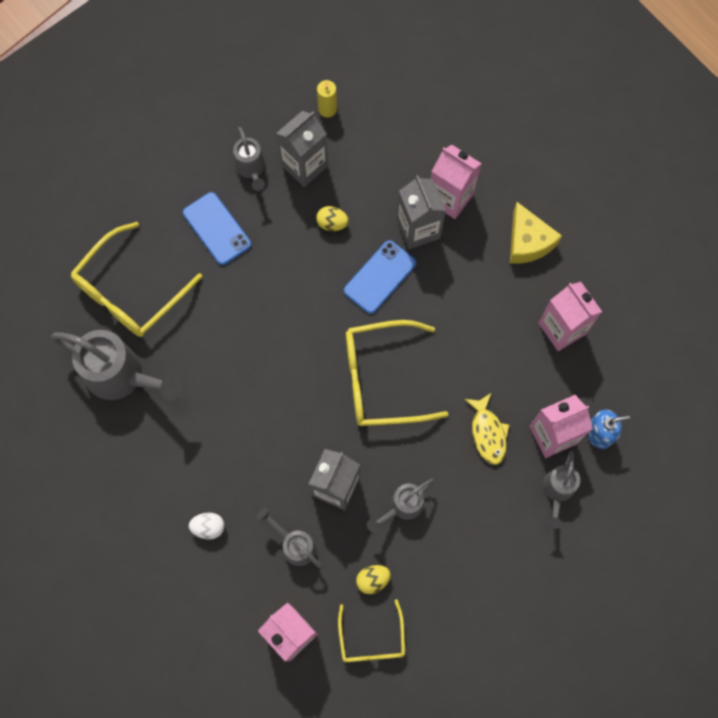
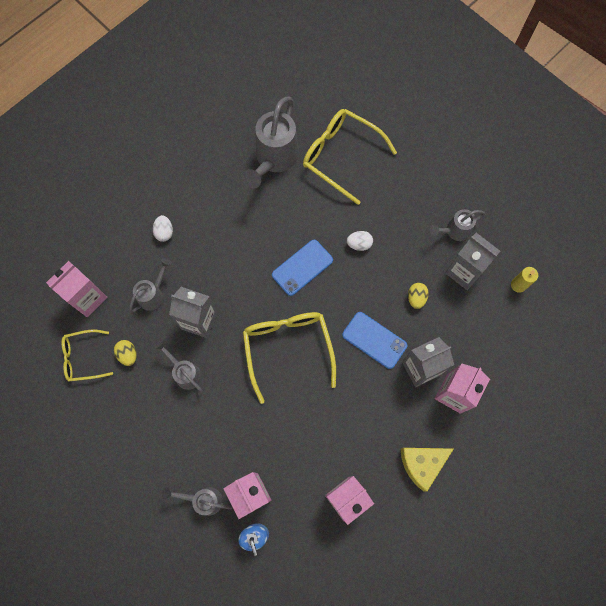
camera: 85 degrees right, 0 degrees up
(217, 229) = (399, 211): blue phone -> blue phone (302, 267)
(255, 281) = (359, 244): none -> white egg
(488, 433) = (249, 438): yellow fish -> none

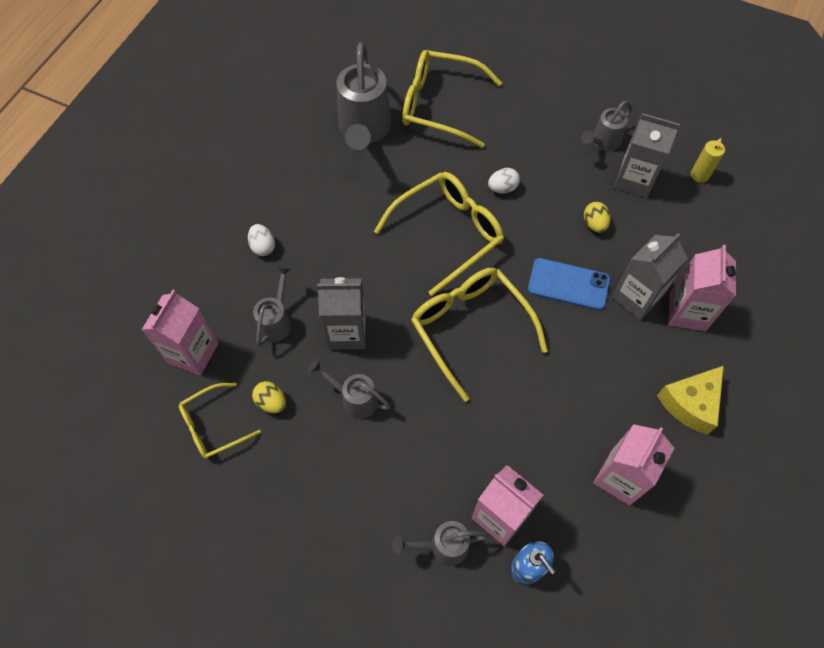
camera: 20 degrees left, 10 degrees down
(302, 267) = (447, 233): blue phone -> yellow glasses

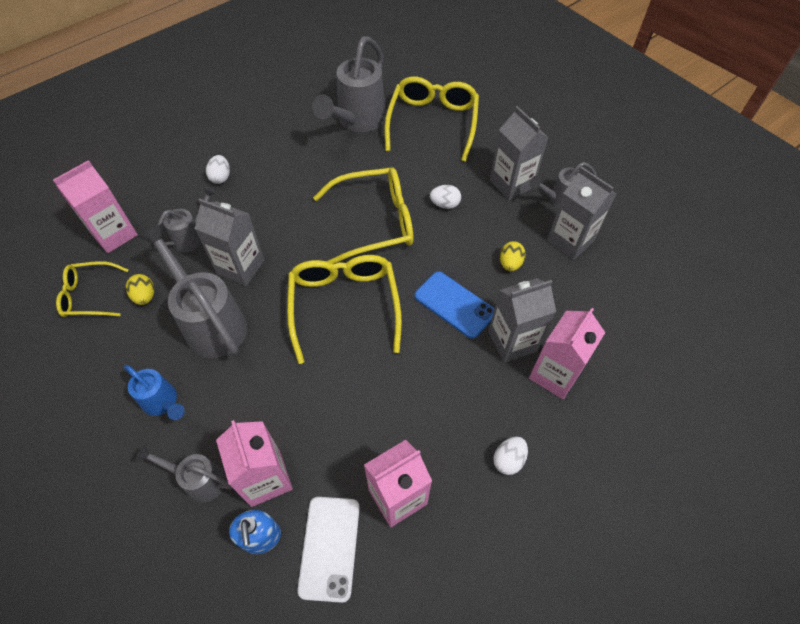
camera: 25 degrees right, 5 degrees down
(354, 398) = (210, 321): grey watering can -> grey watering can, size x1.82
(362, 495) = (163, 403): none -> blue watering can
(440, 105) = (432, 123): yellow glasses -> yellow glasses turned 60 degrees clockwise
(551, 142) = (511, 184): none -> grey carton
(590, 546) = (329, 547): none -> white phone
(690, 403) = (508, 460): yellow cheese -> white egg
(699, 175) = (637, 259): yellow candle -> none

